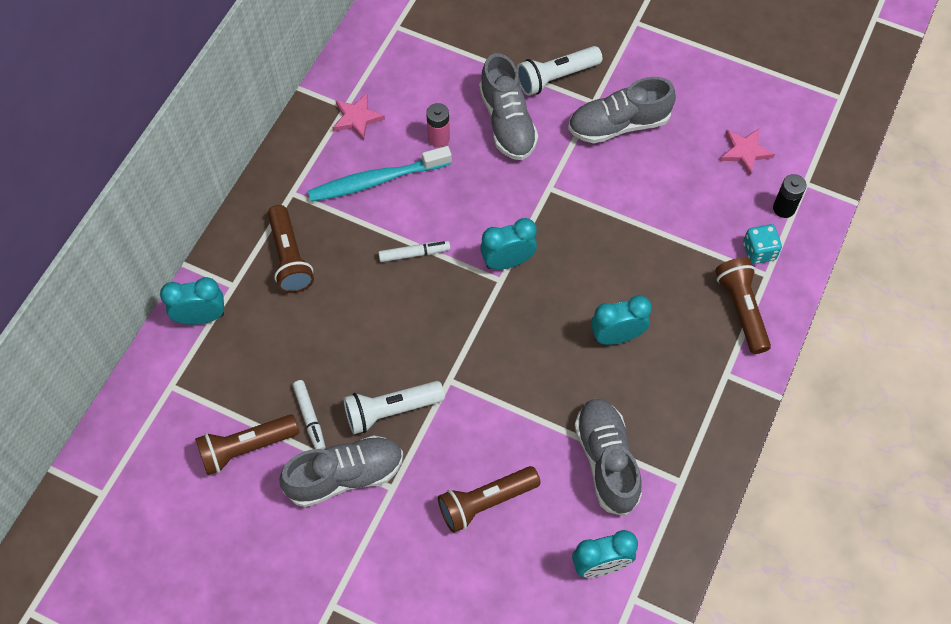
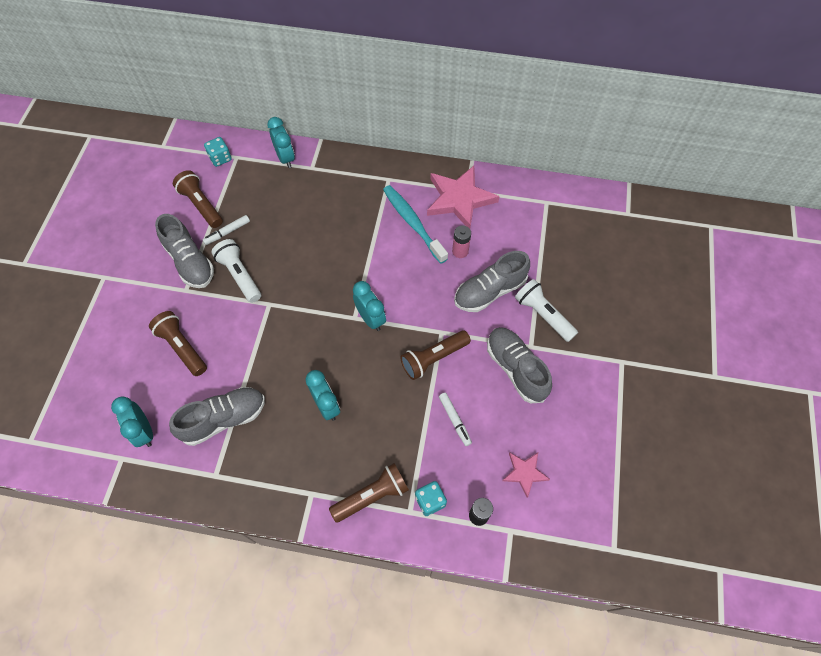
camera: 75 degrees right, 0 degrees up
(164, 409) = (220, 158): none -> turquoise dice
(289, 258) = (339, 191): brown flashlight -> brown flashlight (433, 358)
(357, 118) = (459, 199): pink star -> pink star, size x1.92
(414, 254) = (361, 259): white marker -> white marker (454, 420)

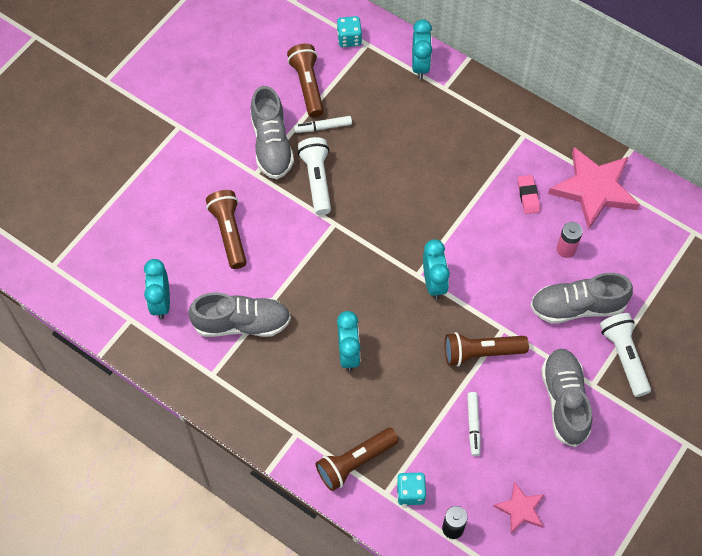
camera: 25 degrees right, 0 degrees up
(372, 496) = (355, 462): brown flashlight -> brown flashlight turned 150 degrees clockwise
(413, 223) = (528, 196): turquoise toothbrush -> pink eraser

